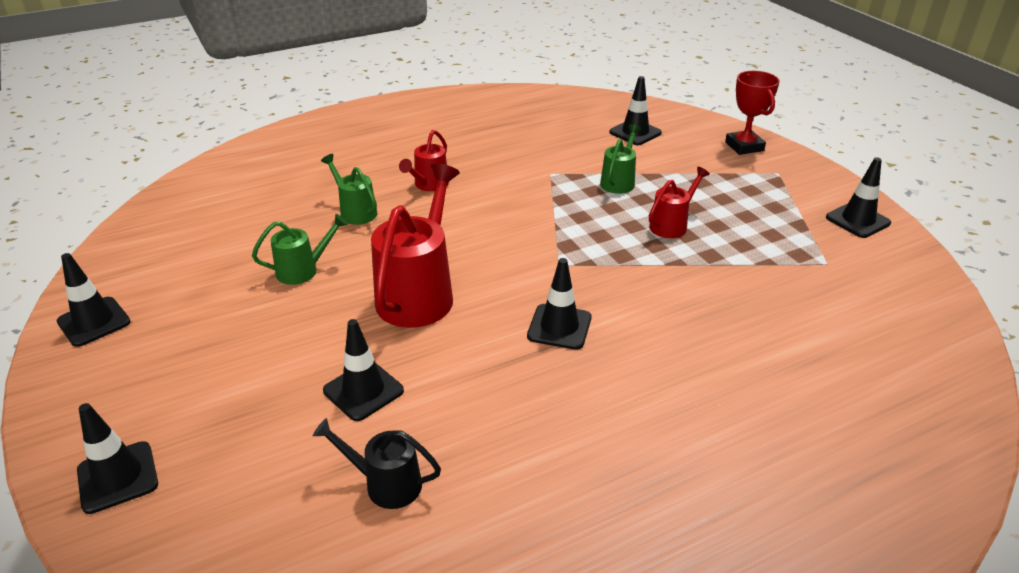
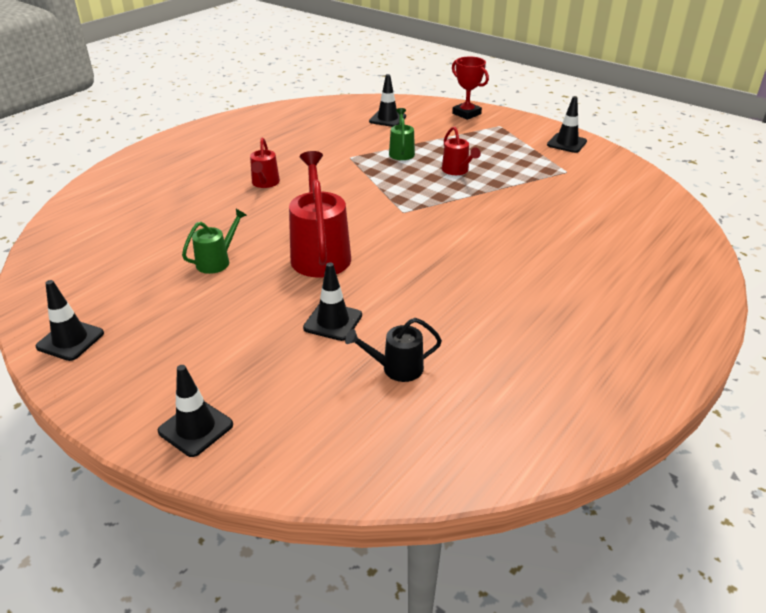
camera: 25 degrees left, 0 degrees up
(355, 211) = (222, 213): green watering can -> none
(559, 327) = (433, 248): black traffic cone -> none
(672, 225) = (457, 171): red watering can -> red watering can turned 135 degrees clockwise

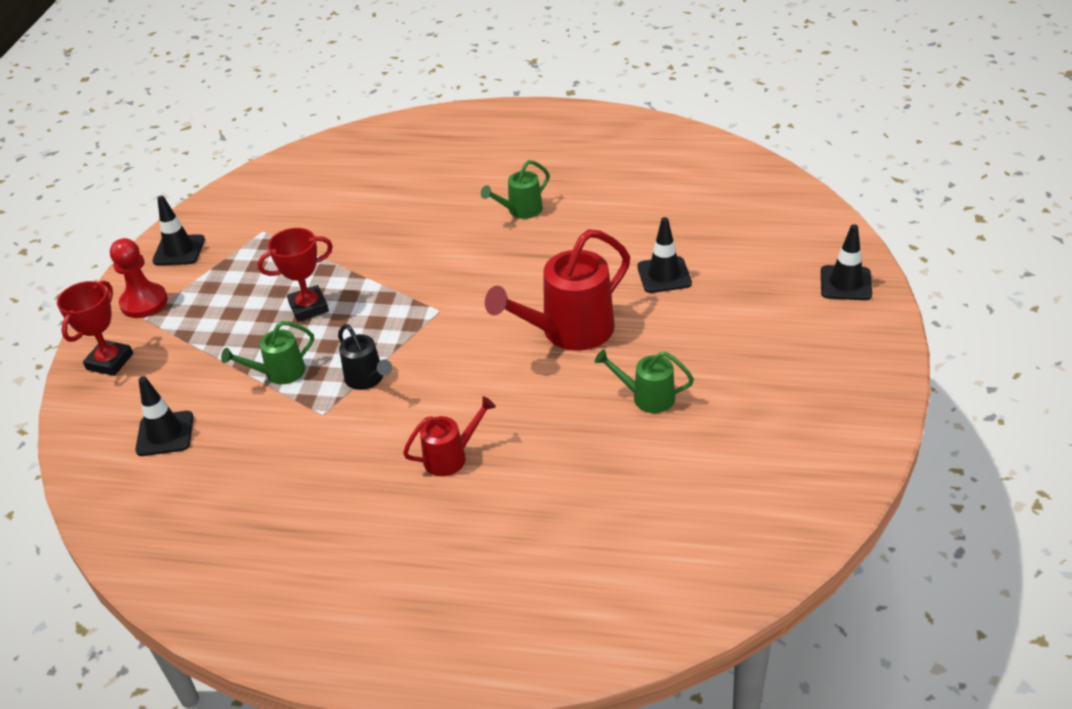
camera: 115 degrees left, 5 degrees up
(70, 340) = (851, 419): black traffic cone -> none
(396, 368) = (686, 221): black watering can -> black watering can (367, 379)
(457, 171) = (308, 307): red watering can -> red trophy
(500, 280) = (520, 211): none -> green watering can
(516, 127) = (144, 302): none -> red pawn

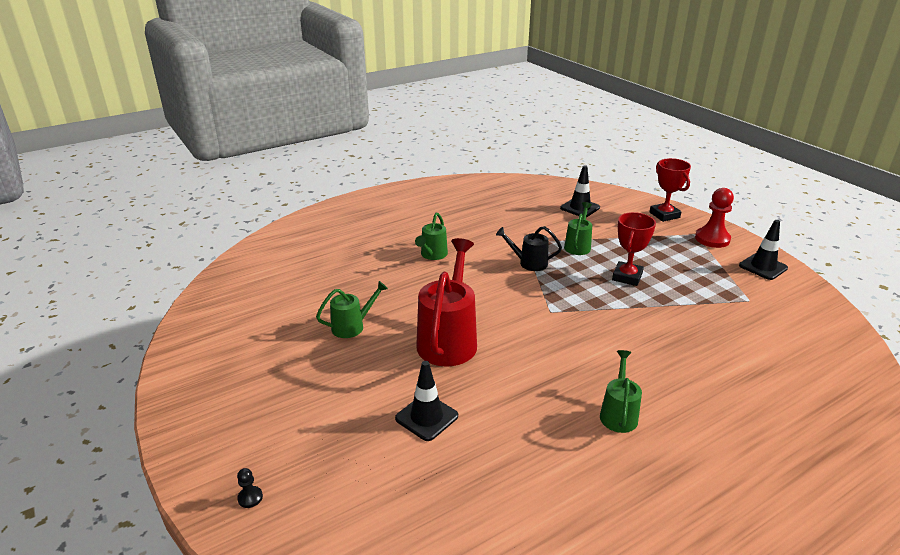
camera: 135 degrees right, 10 degrees down
(451, 456) = (432, 255): red watering can -> green watering can
(845, 283) = (250, 498): black traffic cone -> black pawn

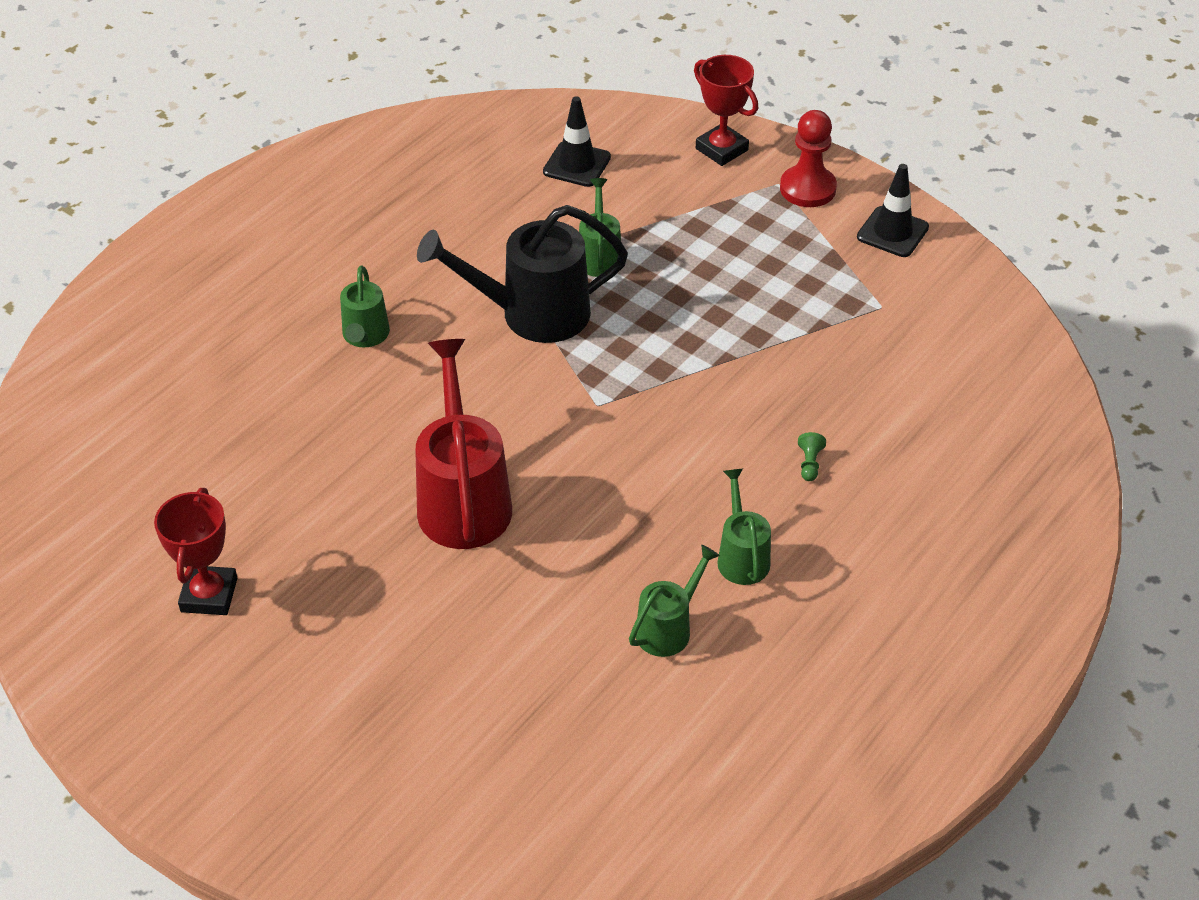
camera: 20 degrees left, 15 degrees up
(250, 498) = (304, 821): black pawn -> none
(352, 326) = (302, 515): green watering can -> green watering can (669, 628)
(426, 417) = (485, 637): black traffic cone -> none
(528, 263) = (531, 314): black watering can -> black watering can, size x1.85
(627, 277) = (694, 305): red trophy -> red trophy (209, 595)
(681, 371) = (809, 463): none -> green pawn

